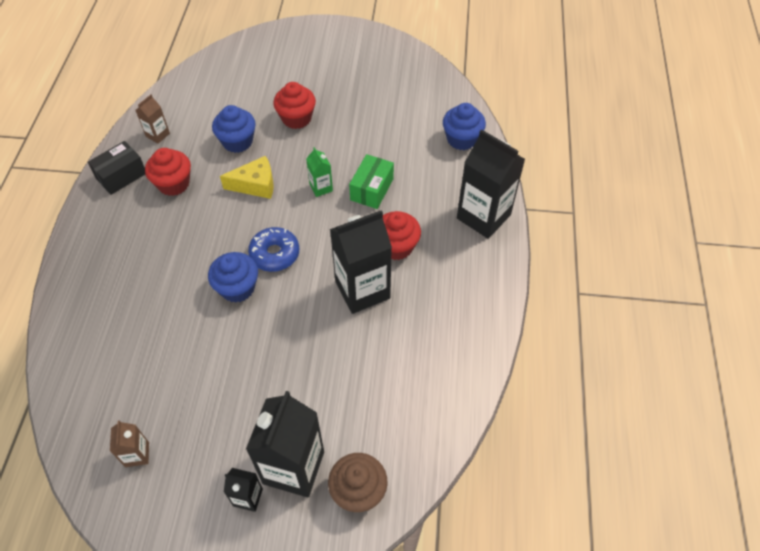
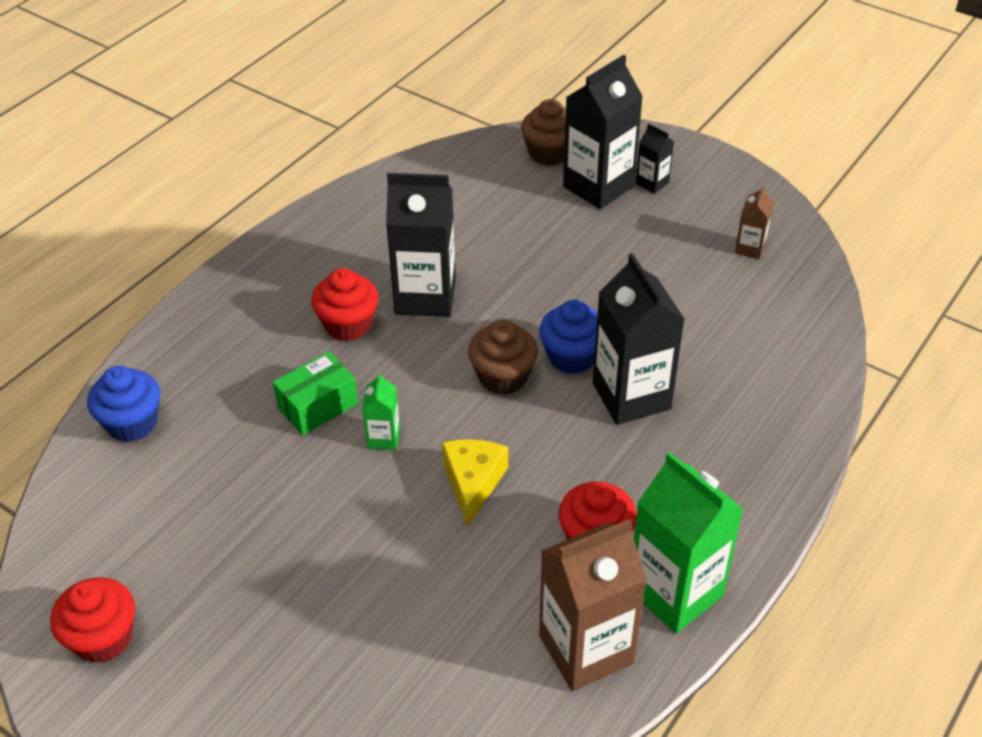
camera: 150 degrees left, 10 degrees down
(121, 176) = (675, 592): black box -> green carton
(157, 135) = (586, 649): brown carton -> brown carton, size x2.11
(237, 142) = (458, 571): blue cupcake -> none
(255, 185) = (473, 483): yellow cheese -> yellow cheese turned 75 degrees clockwise
(275, 254) = (503, 377): blue donut -> brown cupcake
(296, 118) = (337, 573): red cupcake -> red cupcake (103, 638)
(483, 216) = (214, 314): black carton -> black carton (631, 396)

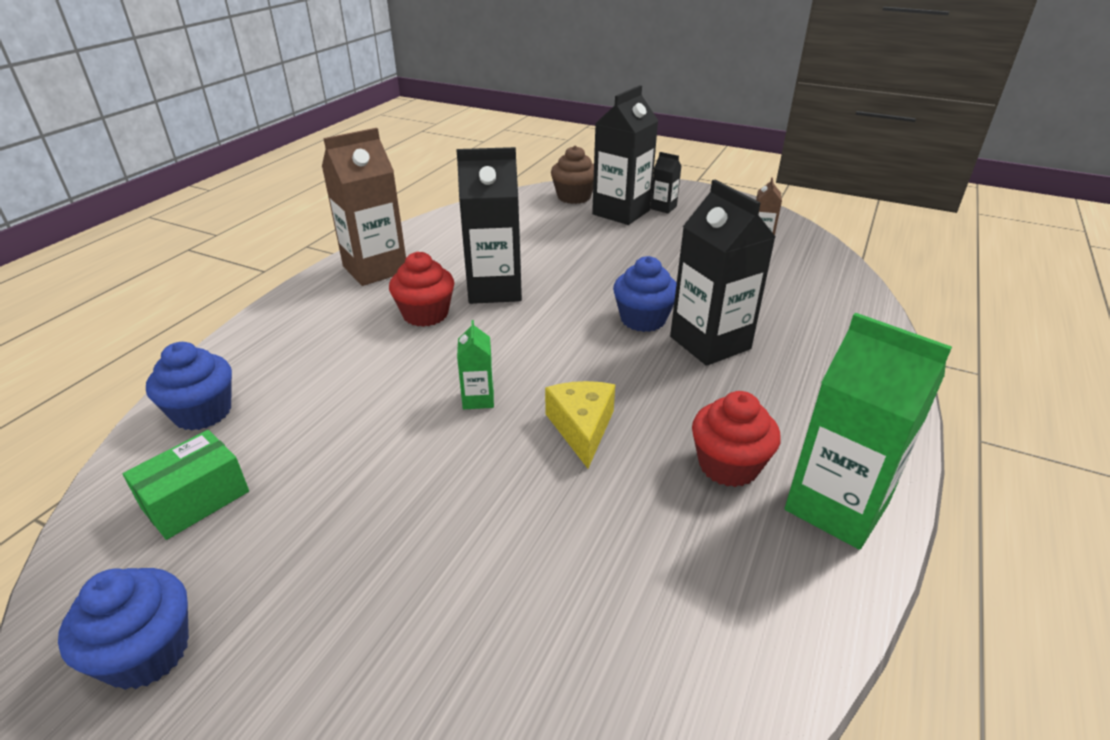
camera: 10 degrees left, 10 degrees down
(103, 638) = (147, 653): red cupcake -> blue cupcake
(318, 406) = (405, 379): green box -> green box (196, 500)
(503, 377) = (584, 339): brown cupcake -> none
(586, 649) = (767, 581): brown carton -> brown carton (375, 269)

